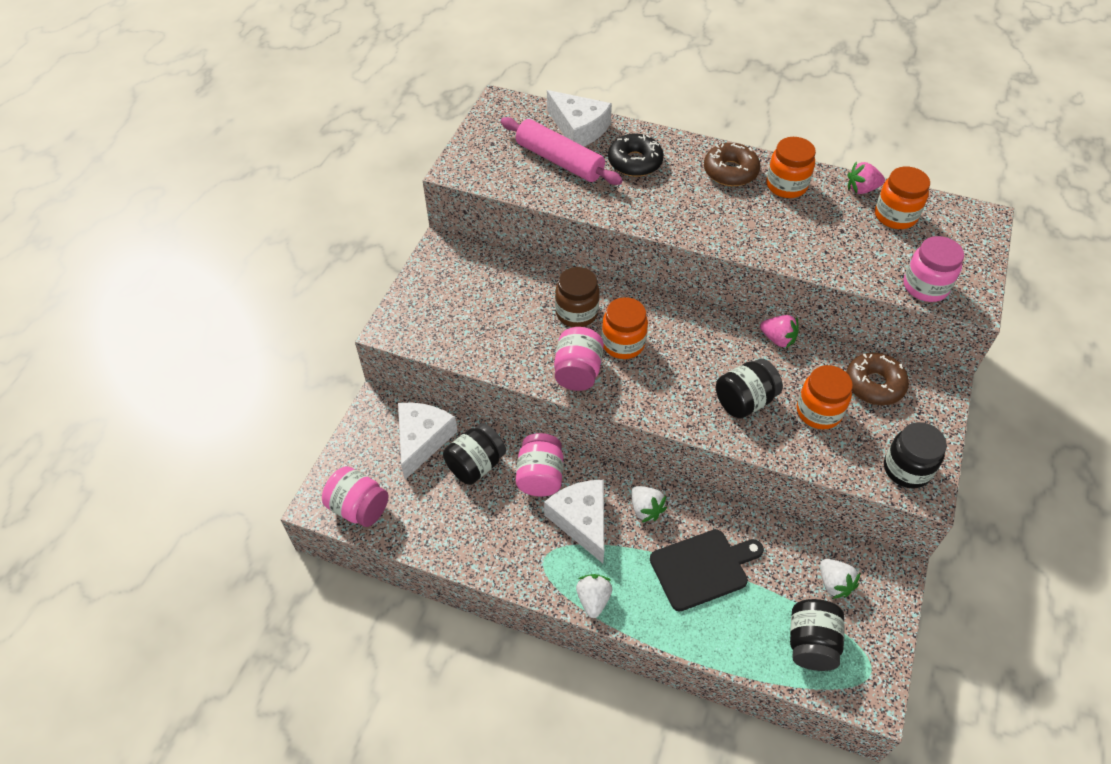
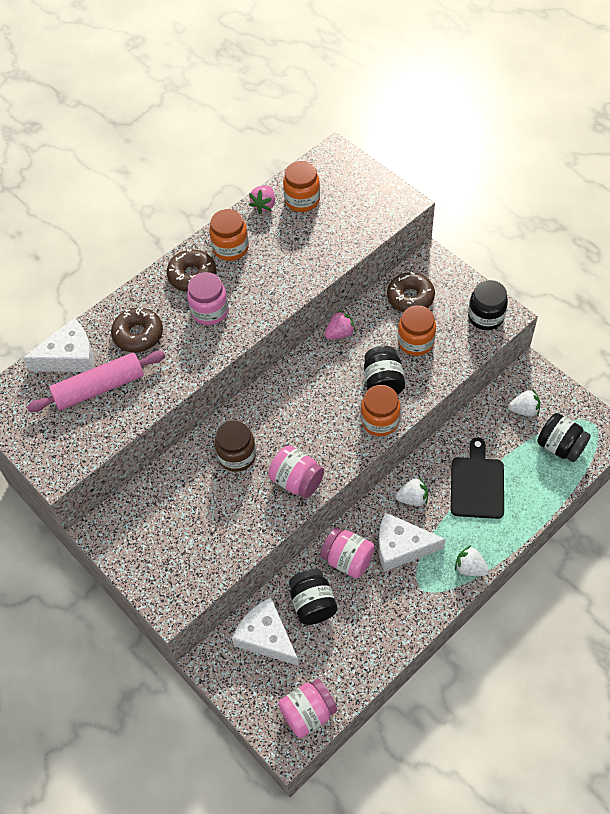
camera: 60 degrees left, 5 degrees up
(623, 343) = (286, 437): orange jar -> orange jar (380, 421)
(635, 162) = (138, 335): black donut -> brown donut
(925, 286) = (376, 220): pink jar -> pink jar (210, 311)

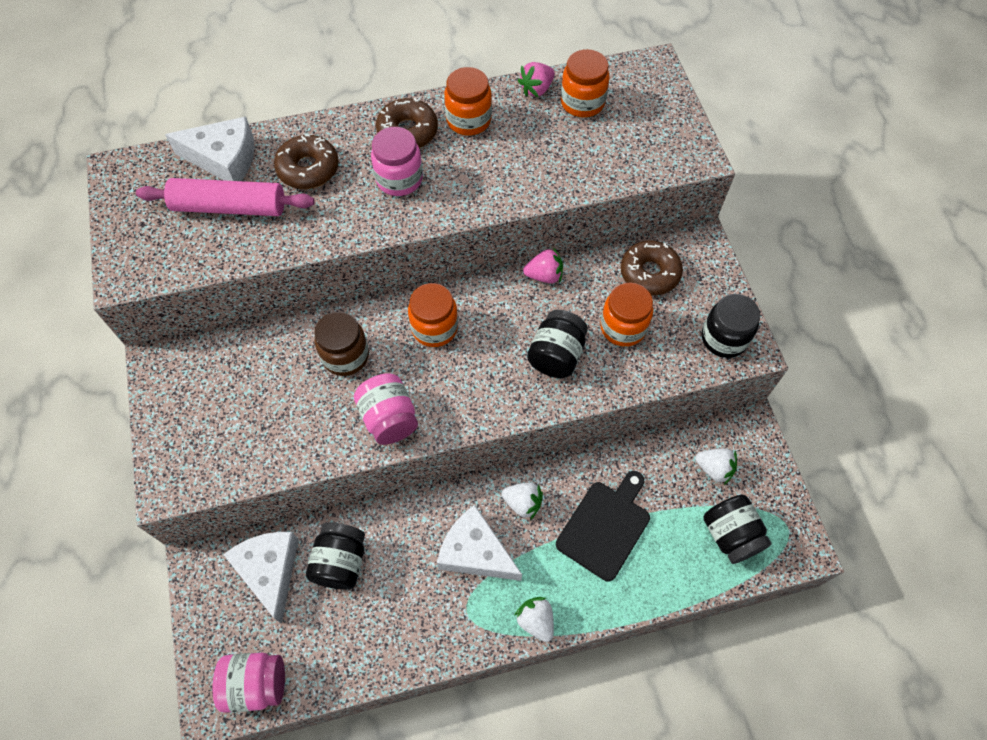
camera: 25 degrees right, 5 degrees up
(348, 560) = (409, 534): pink jar -> none
(380, 421) = (524, 398): orange jar -> orange jar (434, 328)

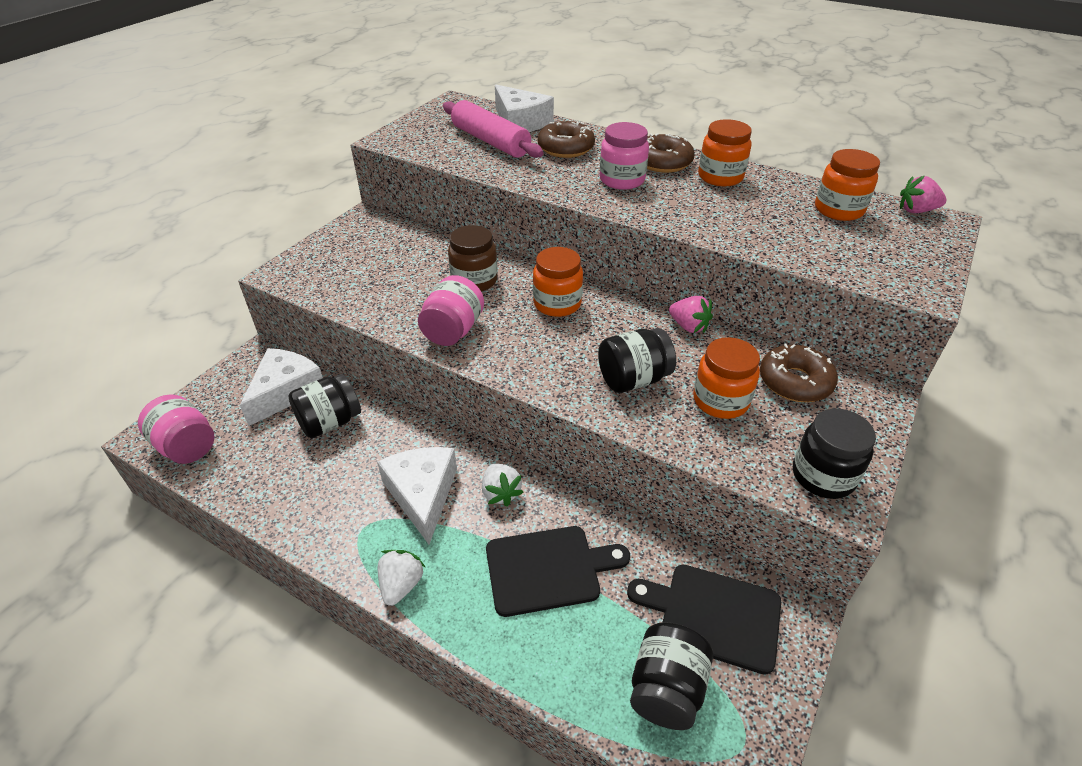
camera: 45 degrees right, 20 degrees down
(536, 89) = (803, 186): pink strawberry -> pink strawberry (916, 211)
(714, 469) = (713, 615): white strawberry -> black cutting board

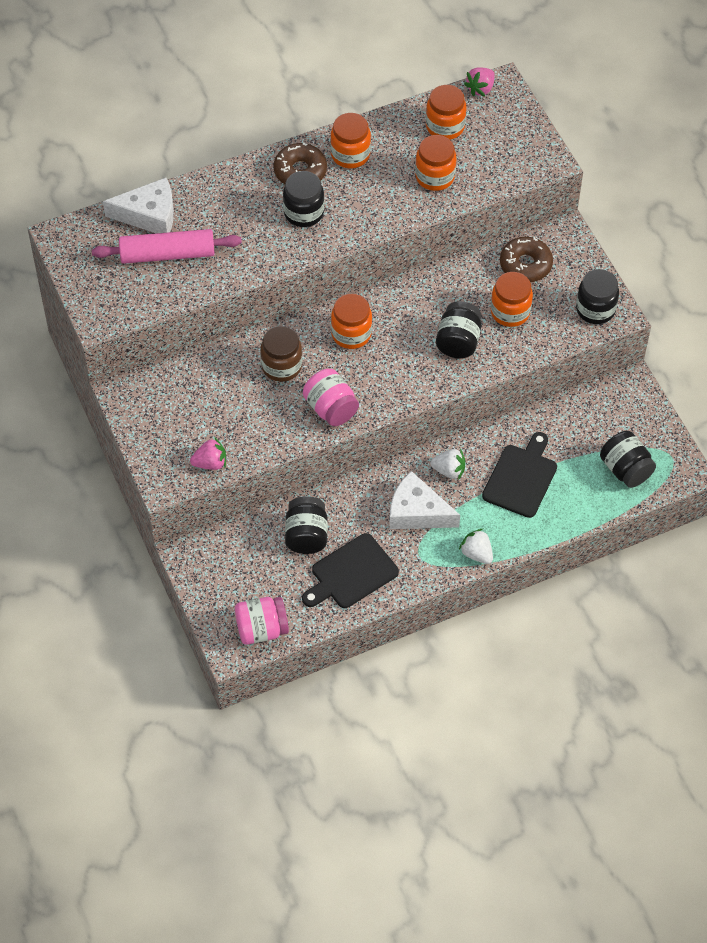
camera: 55 degrees left, 15 degrees up
(285, 391) = (249, 550): white cheese -> none
(566, 148) = (224, 214): brown donut -> none
(622, 180) = (303, 213): pink jar -> black jar
(688, 326) = (435, 279): pink strawberry -> pink strawberry (210, 463)
(713, 615) = (605, 422): black cutting board -> black cutting board (351, 573)
(774, 228) = (435, 177): none -> orange jar

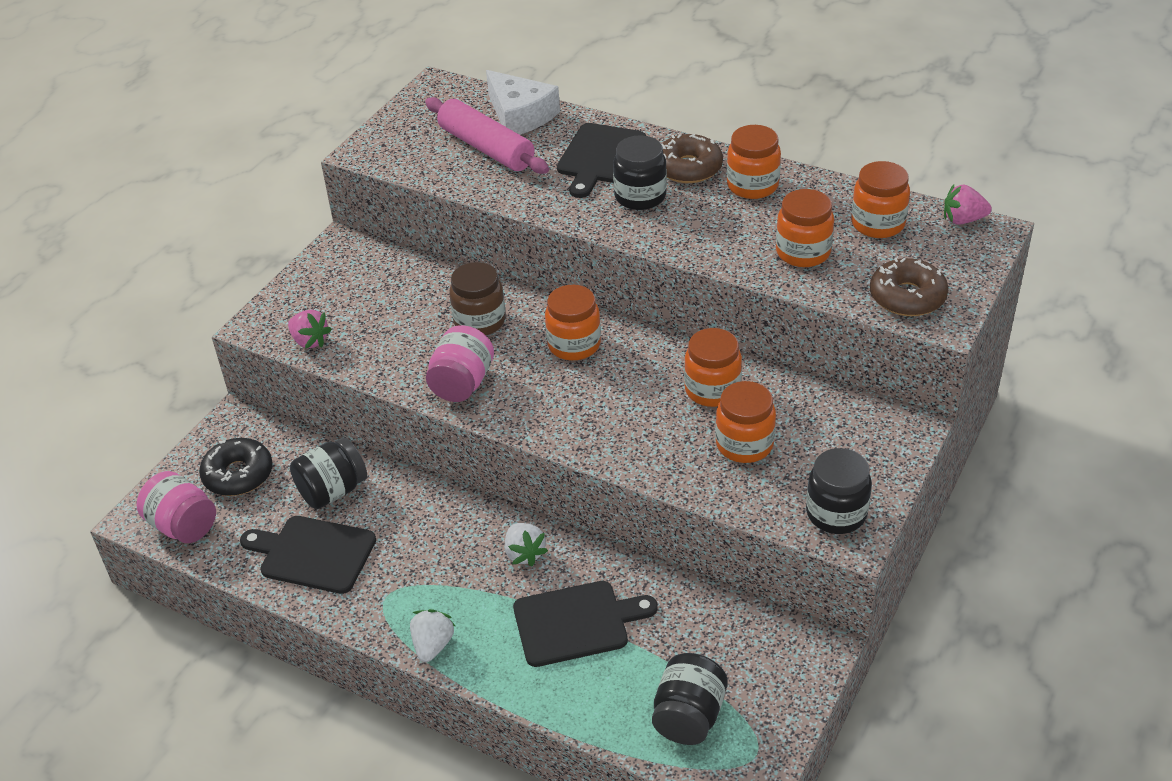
camera: 55 degrees right, 15 degrees down
(241, 205) = (600, 157): none -> black cutting board
(243, 578) = (238, 475): none -> black donut
(417, 512) = (443, 560): white cheese -> none
(454, 296) = (712, 390): none -> orange jar
(458, 341) = (655, 427): black jar -> none
(525, 265) = (823, 420): brown donut -> brown donut (907, 297)

